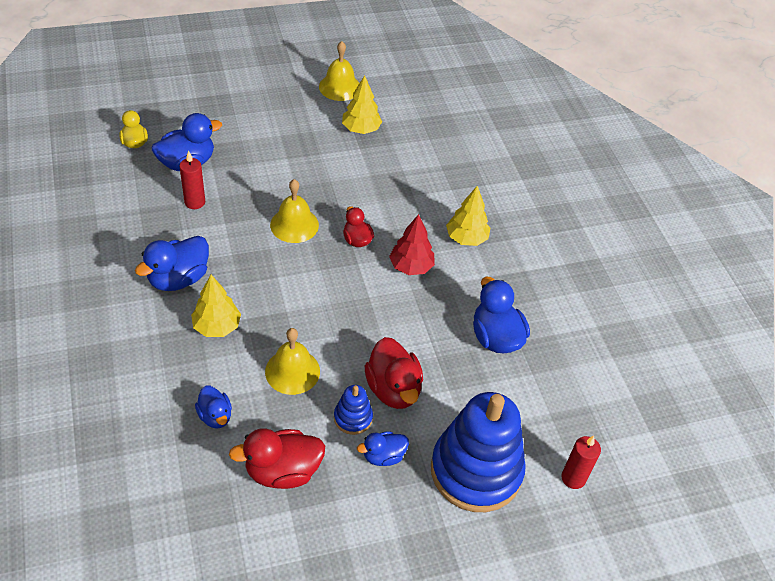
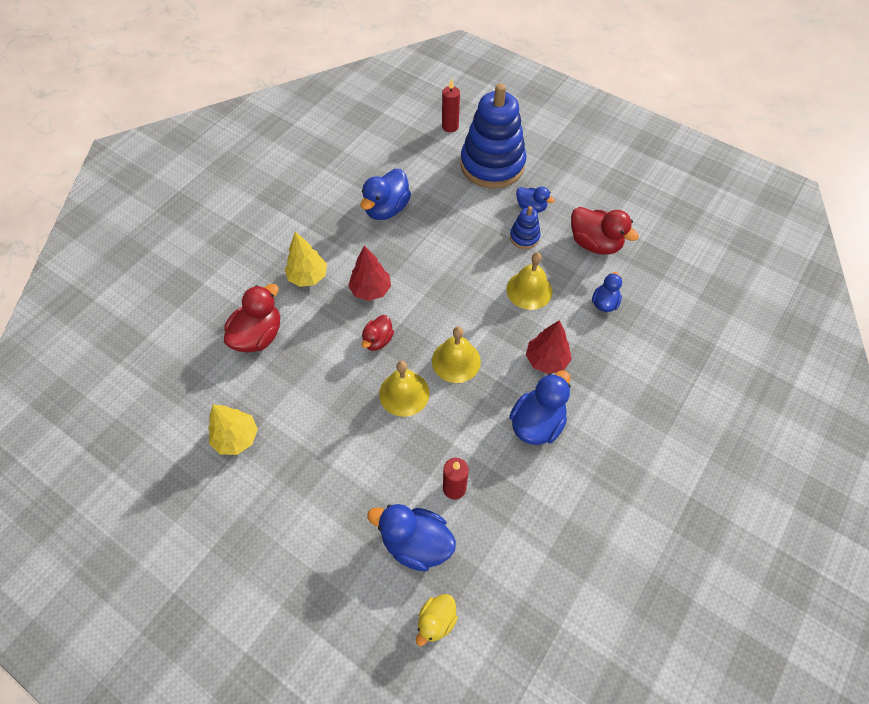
camera: 125 degrees left, 10 degrees up
(178, 279) = (537, 423): blue duck -> blue duck turned 60 degrees counterclockwise
(217, 327) = (546, 360): yellow tree -> red tree
(340, 87) = (182, 507): yellow bell -> yellow bell (456, 361)
(393, 389) = (482, 232): red duck -> red duck (258, 336)

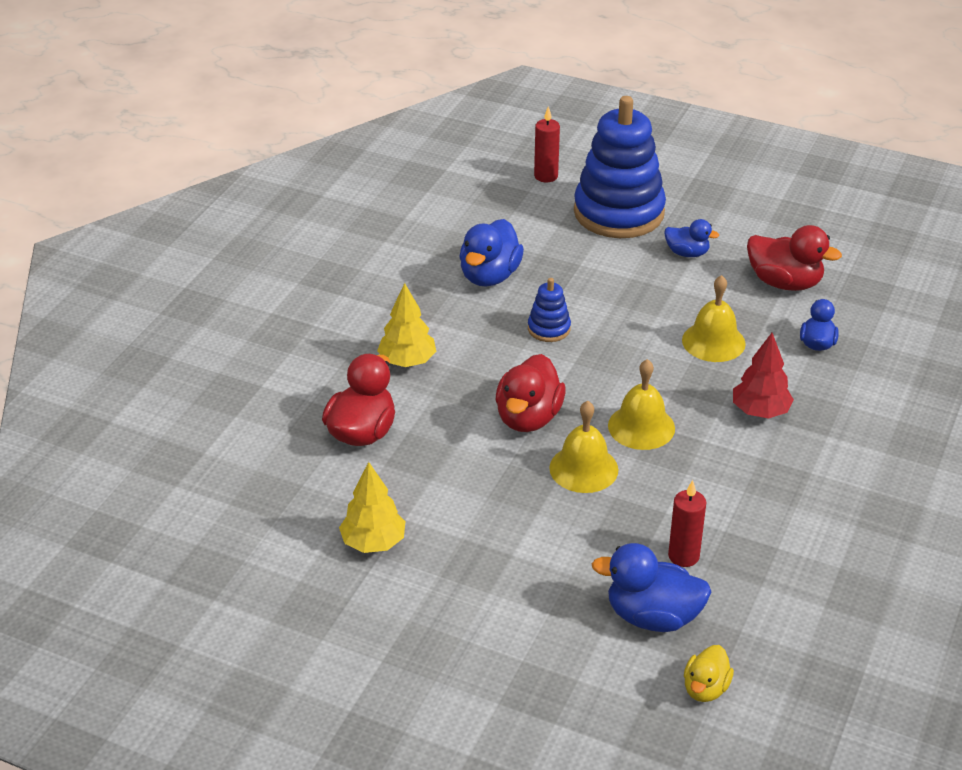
camera: 10 degrees left, 20 degrees down
(371, 290) = (499, 366): red tree -> none
(378, 340) = (528, 418): red duck -> red duck, size x1.69
(524, 237) = (688, 286): blue stacking toy -> blue stacking toy (549, 329)
(537, 423) = (769, 477): blue duck -> none

